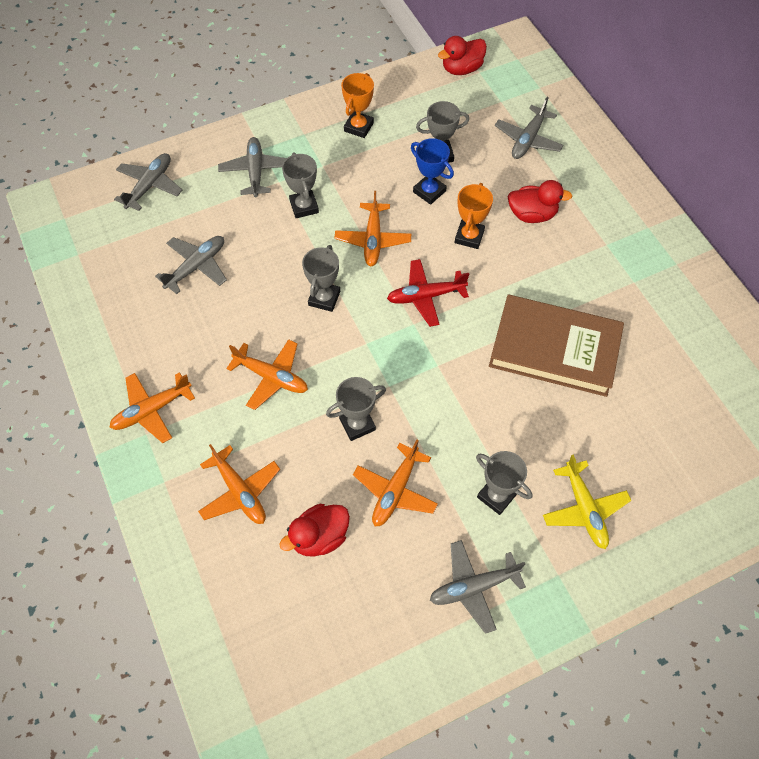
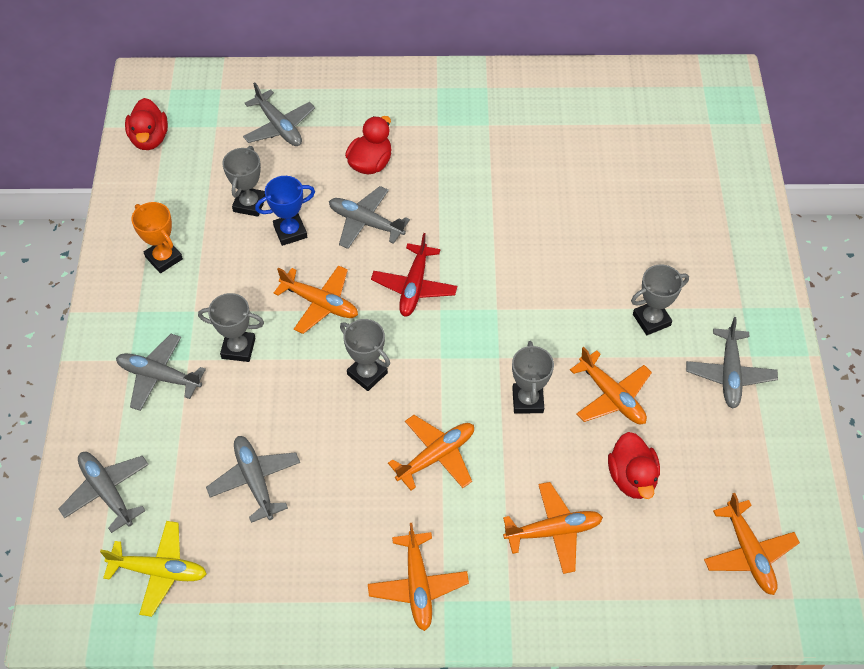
camera: 65 degrees left, 5 degrees down
(286, 667) = (748, 553): none -> orange plane
(469, 236) = (365, 223): orange trophy -> grey plane
(554, 349) = (527, 213): brown book -> none
(584, 509) = (691, 262): yellow plane -> yellow plane (159, 571)

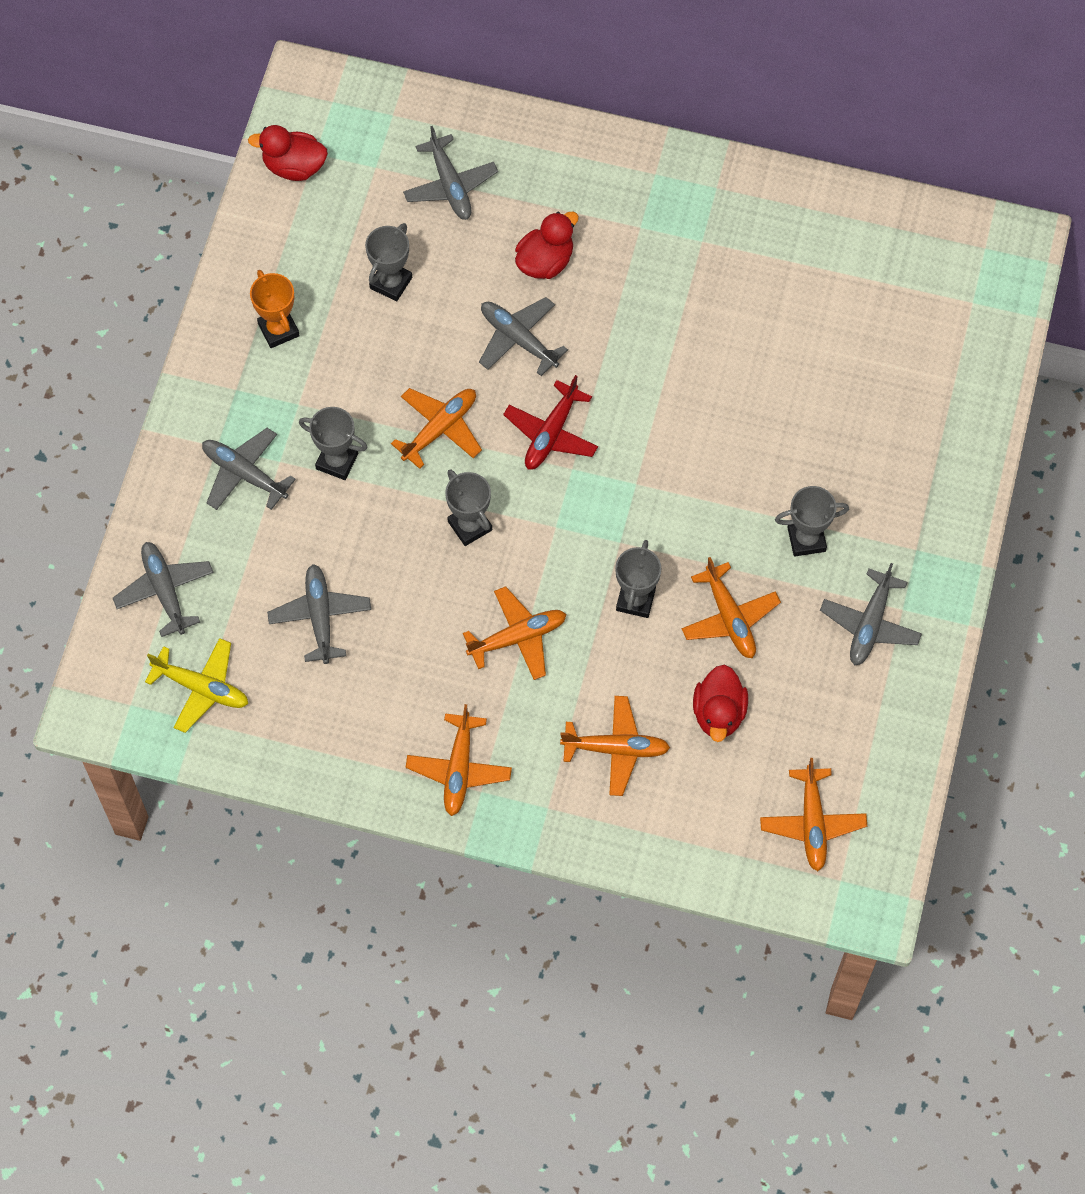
camera: 15 degrees right, 10 degrees up
(149, 139) = (294, 166): red duck -> red duck turned 90 degrees clockwise
(290, 232) = (429, 330): blue trophy -> none
(320, 303) = (440, 429): orange plane -> orange plane turned 90 degrees counterclockwise

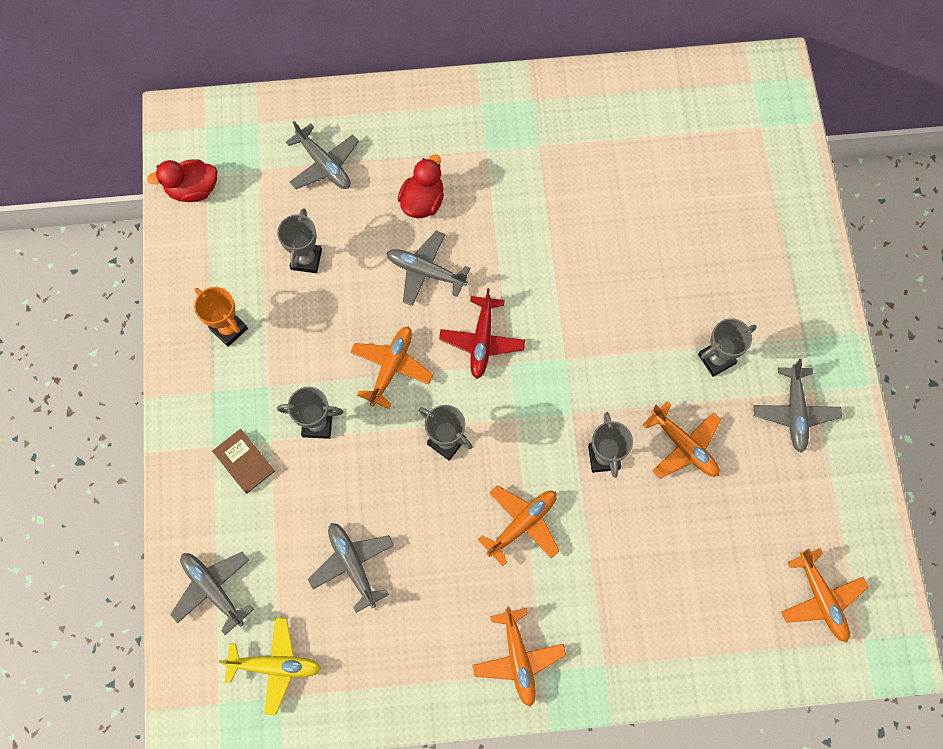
camera: 20 degrees left, 5 degrees up
(244, 474) = (244, 462): grey plane -> brown book
(616, 749) = (639, 592): orange plane -> none
(719, 713) = (708, 530): red duck -> none

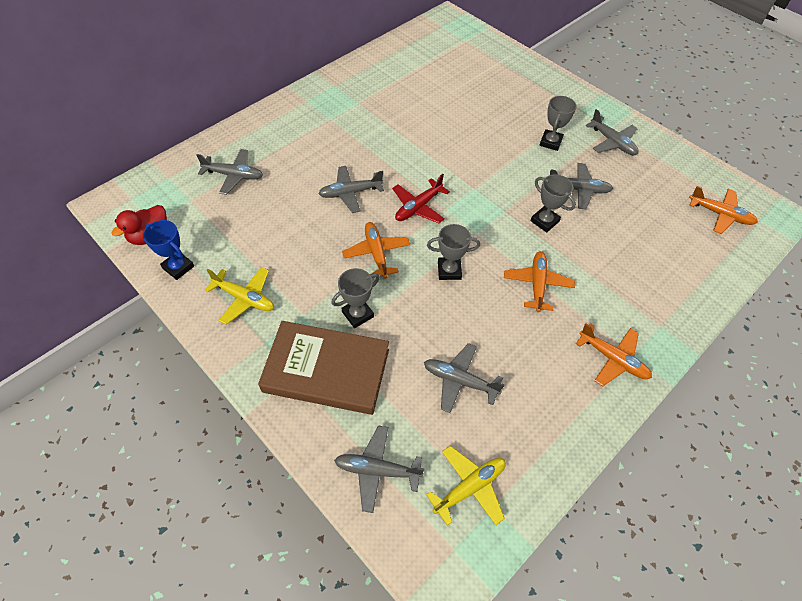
camera: 40 degrees left, 15 degrees down
(194, 248) = (178, 267): none -> blue trophy
(229, 329) = (244, 298): orange trophy -> yellow plane
(244, 462) = (326, 370): brown book -> brown book, size x2.32
(306, 259) = (266, 229): grey trophy -> none
(423, 201) = (315, 161): red duck -> none
(482, 341) = (418, 207): red plane -> red plane turned 75 degrees clockwise
(684, 446) = (578, 190): orange plane -> grey plane

